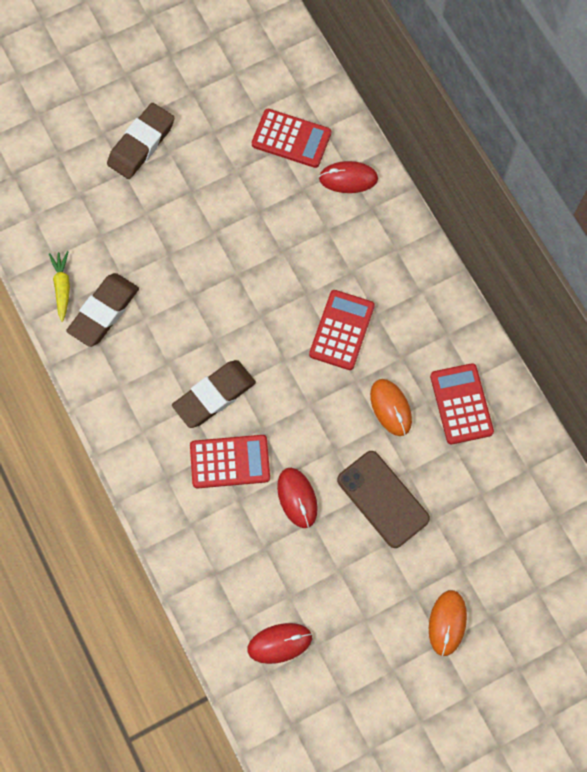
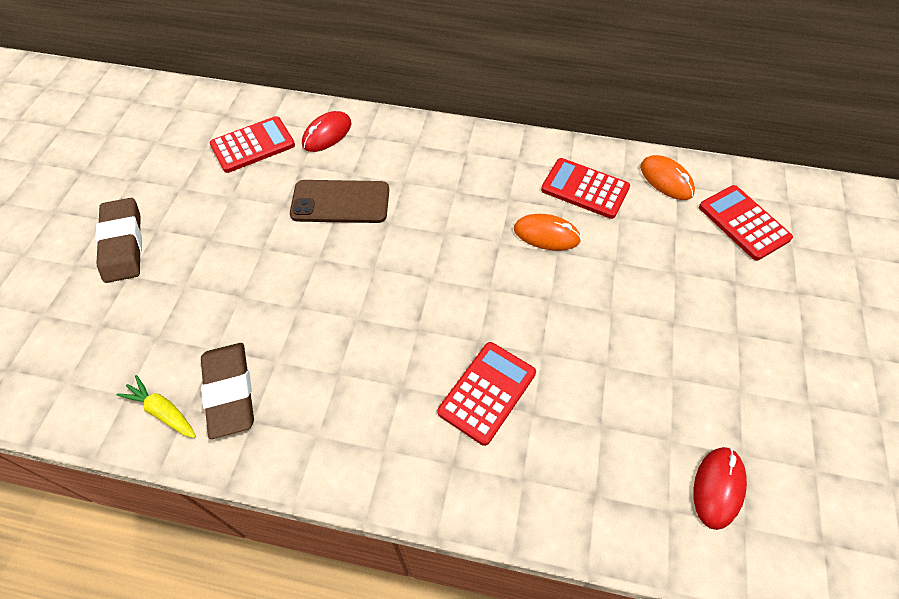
camera: 50 degrees left, 15 degrees down
(214, 396) = (410, 357): brown eraser -> none
(297, 498) = (572, 361): red mouse -> none
(341, 330) = (446, 221): red calculator -> red calculator (743, 223)
(383, 499) = (627, 296): brown phone -> brown phone (340, 202)
(447, 623) = (785, 327): orange mouse -> orange mouse (666, 180)

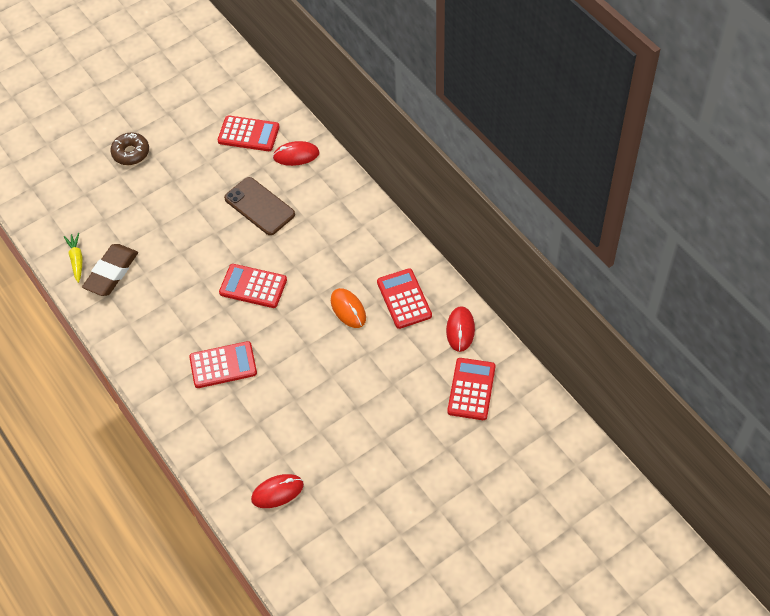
camera: 45 degrees right, 0 degrees up
(123, 244) = (131, 153): brown eraser -> brown donut
(423, 283) = (253, 286): none -> red calculator
(666, 180) = (460, 330): orange mouse -> red mouse

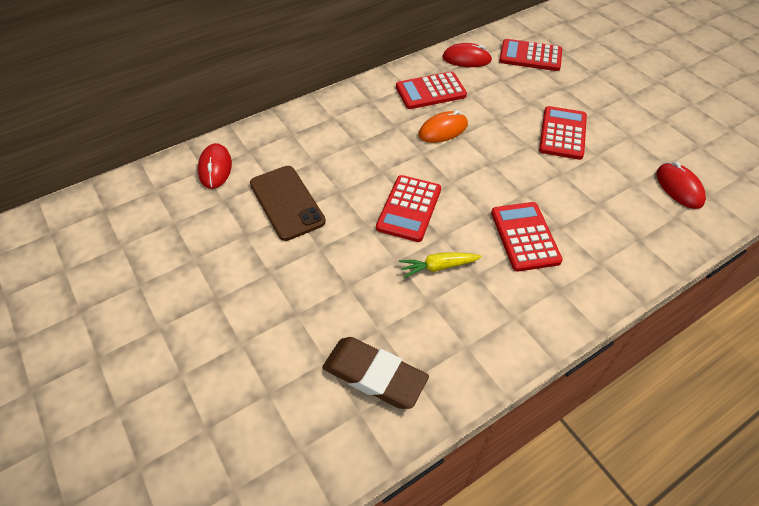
camera: 90 degrees left, 5 degrees down
(76, 260) = (344, 432): yellow carrot -> yellow carrot (438, 267)
(131, 153) = (142, 359): brown donut -> none
(248, 134) = (162, 214): red calculator -> red calculator (562, 133)
(259, 206) = (287, 202): brown phone -> brown phone turned 75 degrees counterclockwise

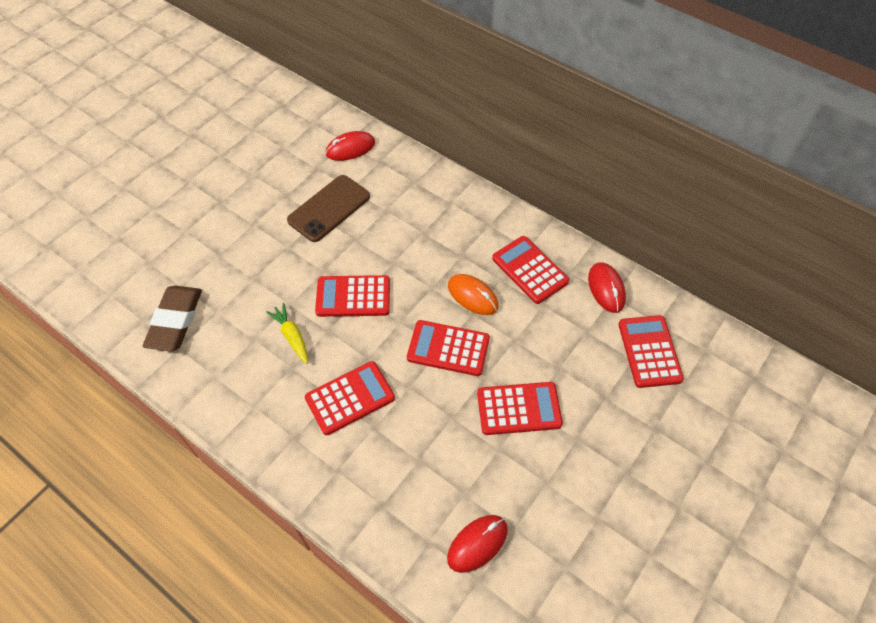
camera: 70 degrees right, 5 degrees up
(492, 158) = (448, 348): none -> red calculator

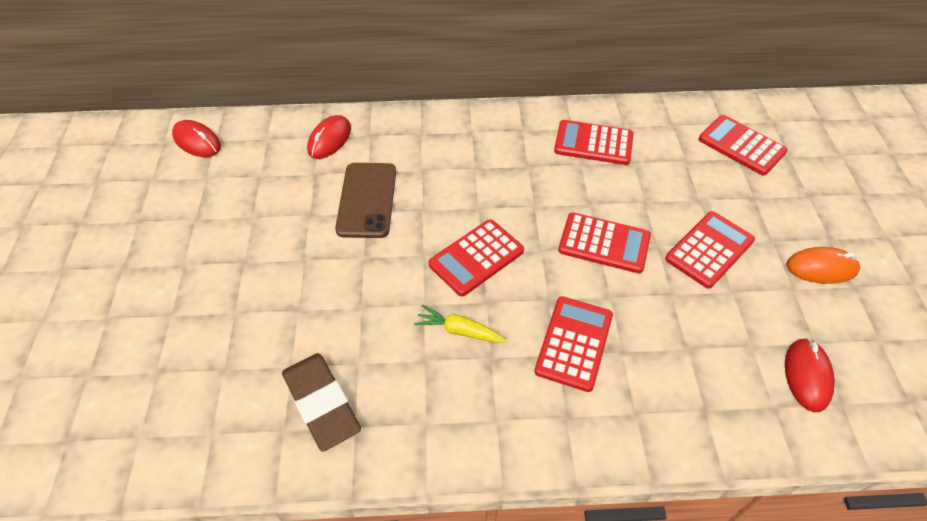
camera: 40 degrees left, 5 degrees down
(448, 348) = (604, 243): red calculator -> red calculator turned 135 degrees counterclockwise
(472, 296) = (574, 190): orange mouse -> orange mouse (821, 268)
(606, 289) = (662, 122): red mouse -> red mouse (197, 141)

